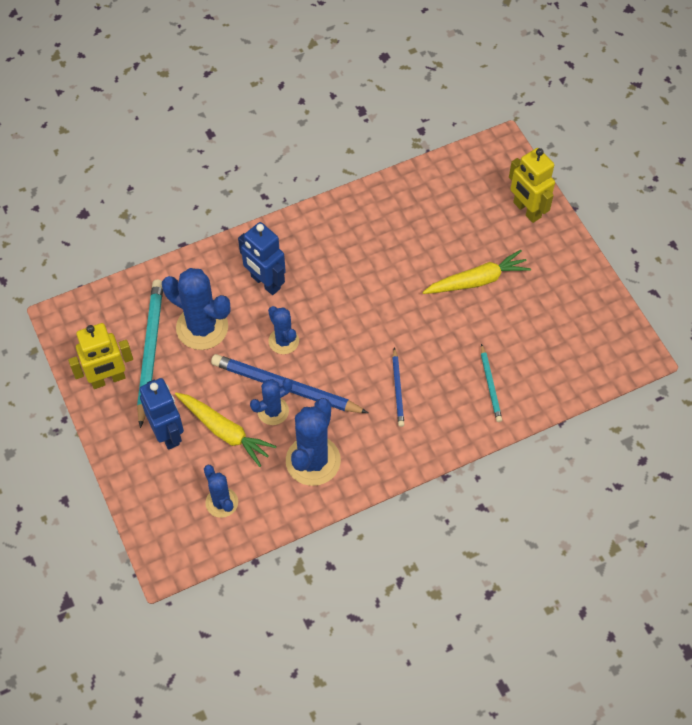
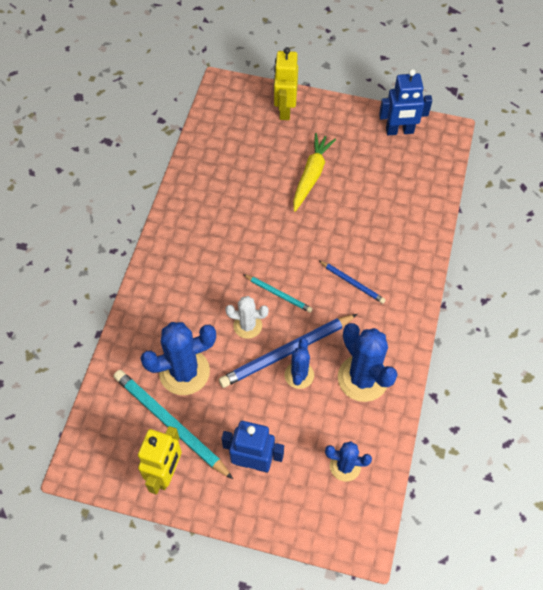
camera: 50 degrees left, 0 degrees up
(224, 431) = (287, 420): yellow carrot -> none
(265, 282) = (187, 302): blue robot -> blue robot (399, 131)
(283, 341) = (247, 326): blue cactus -> white cactus
(490, 385) = (397, 227): turquoise pencil -> turquoise pencil (278, 294)
(526, 210) = (285, 110): yellow robot -> yellow robot turned 90 degrees clockwise

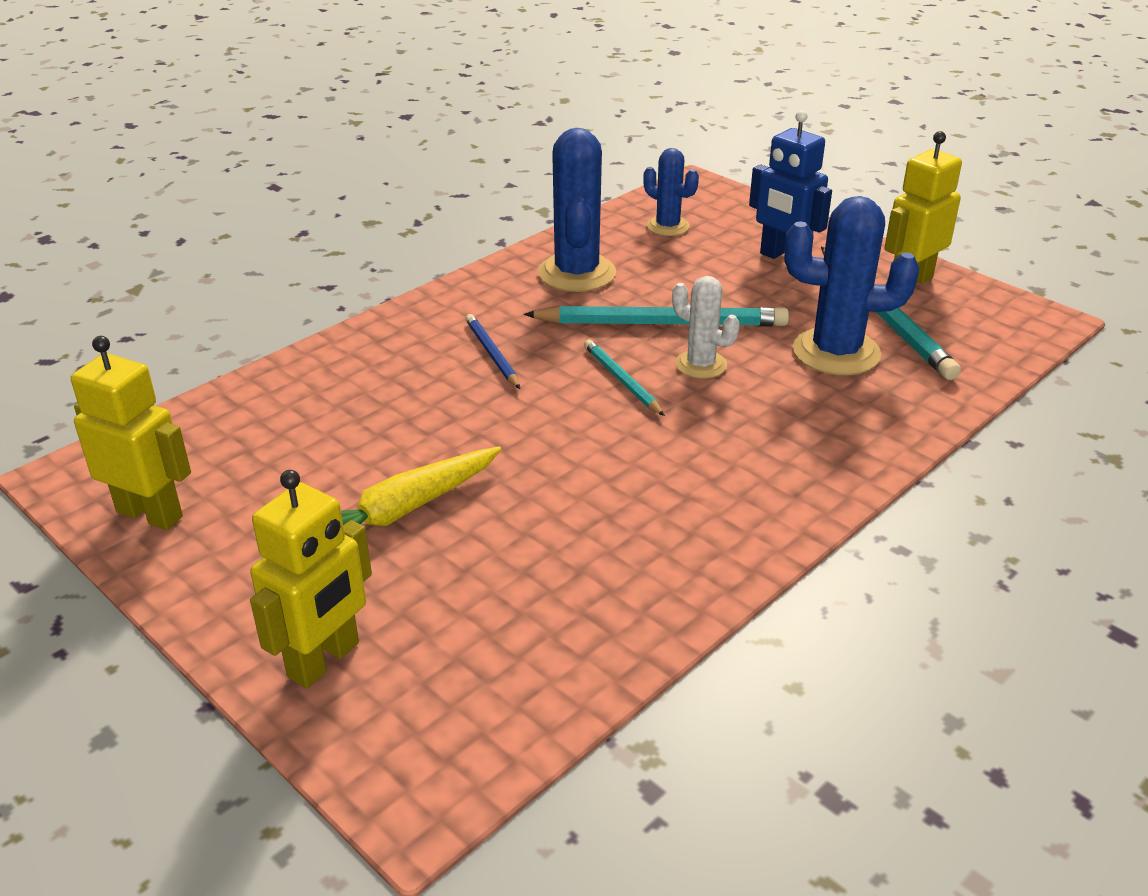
camera: 150 degrees left, 25 degrees down
(287, 352) = (661, 323): blue pencil -> turquoise pencil
(299, 375) = (662, 300): blue cactus -> none
(399, 131) = (150, 514): blue robot -> yellow robot

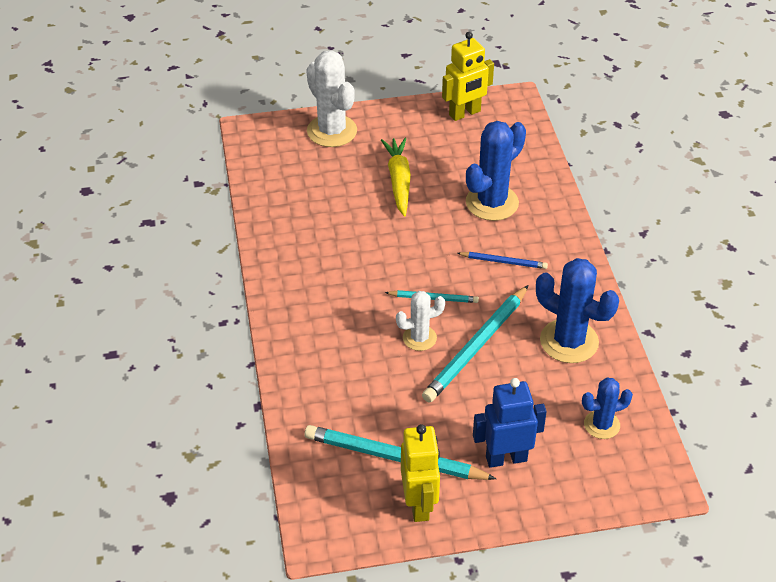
camera: 125 degrees right, 10 degrees up
(324, 660) = (332, 131): yellow robot -> white cactus
(836, 352) = (378, 404): blue cactus -> blue cactus (492, 203)

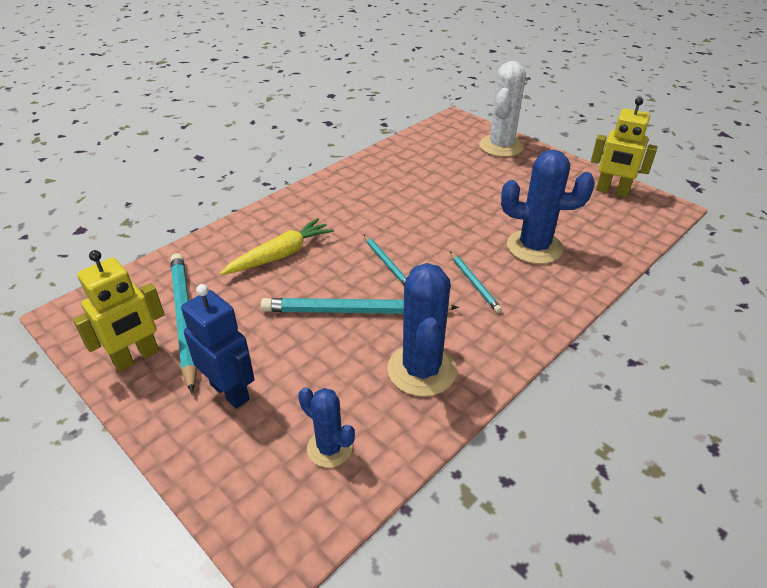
camera: 55 degrees right, 5 degrees down
(399, 181) = (493, 193): yellow carrot -> yellow carrot (281, 255)
(419, 338) = (334, 274): white cactus -> none
(503, 262) = (474, 283): blue pencil -> turquoise pencil

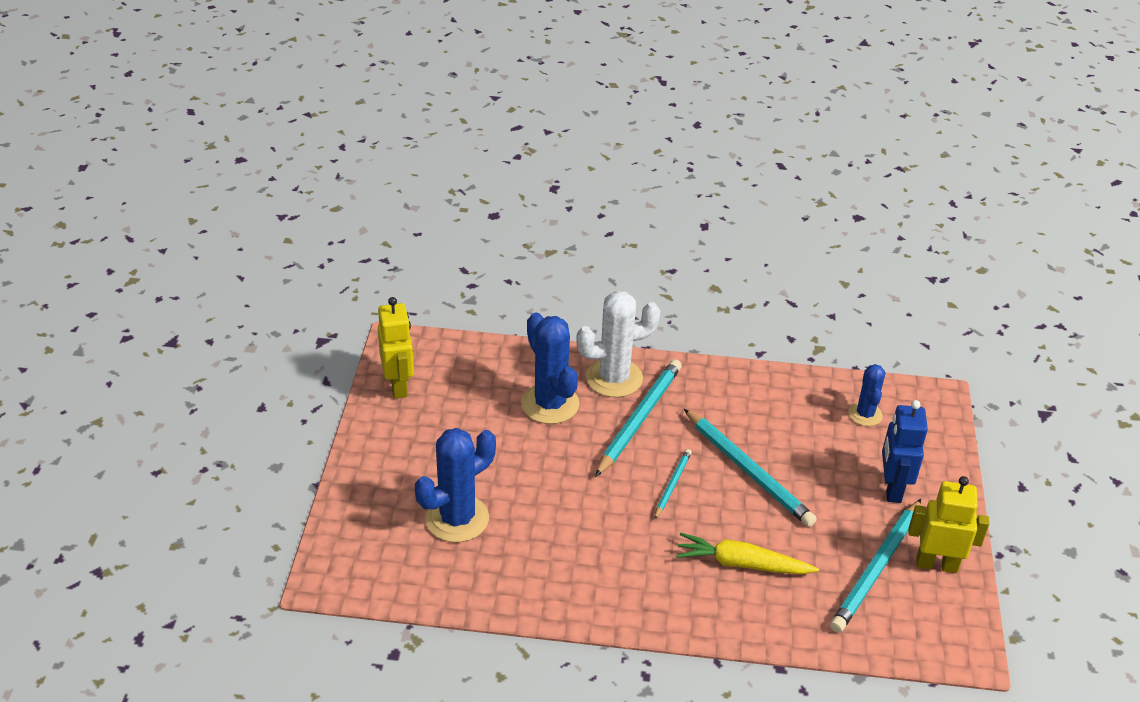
camera: 130 degrees left, 0 degrees up
(421, 370) = (759, 405): blue cactus -> blue cactus (457, 519)
(474, 283) = (639, 419): turquoise pencil -> turquoise pencil, size x1.90
(501, 146) = (368, 503): white cactus -> white cactus (614, 378)

